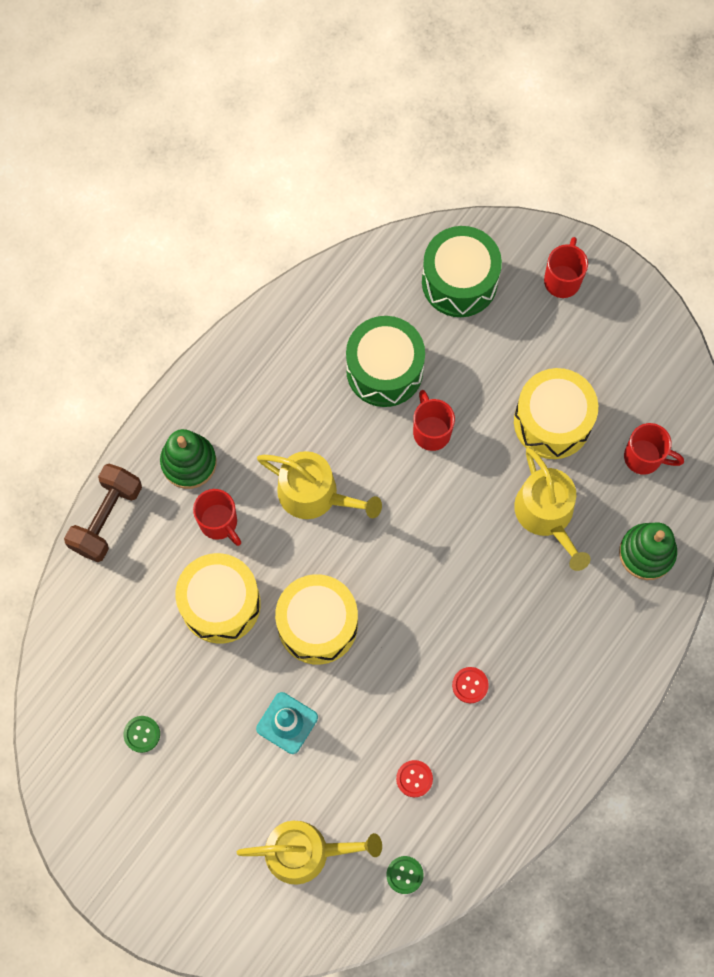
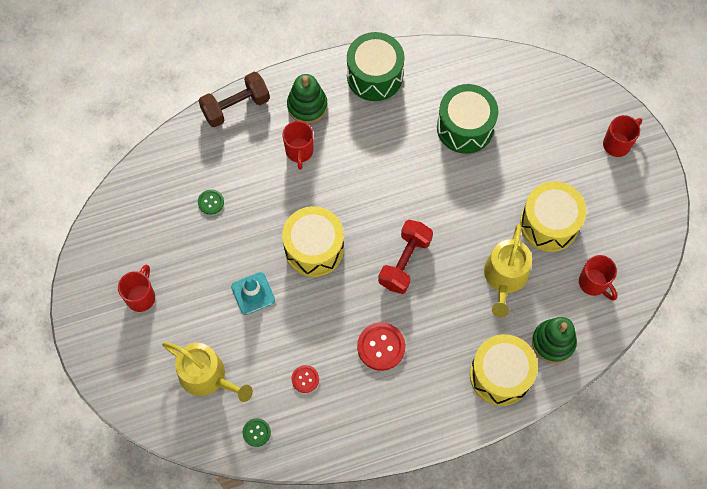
camera: 35 degrees right, 5 degrees down
(142, 734) = (163, 242): green button -> green button (211, 202)
(220, 604) = (265, 198): yellow drum -> yellow drum (500, 375)
(315, 494) = (369, 172): yellow watering can -> none
(428, 571) = (404, 262): none -> red dumbbell
(431, 431) = (468, 181): red mug -> red mug (141, 296)
(459, 281) = (550, 105): green drum -> green drum (374, 76)
(470, 685) = (381, 347): red button -> red button, size x1.76

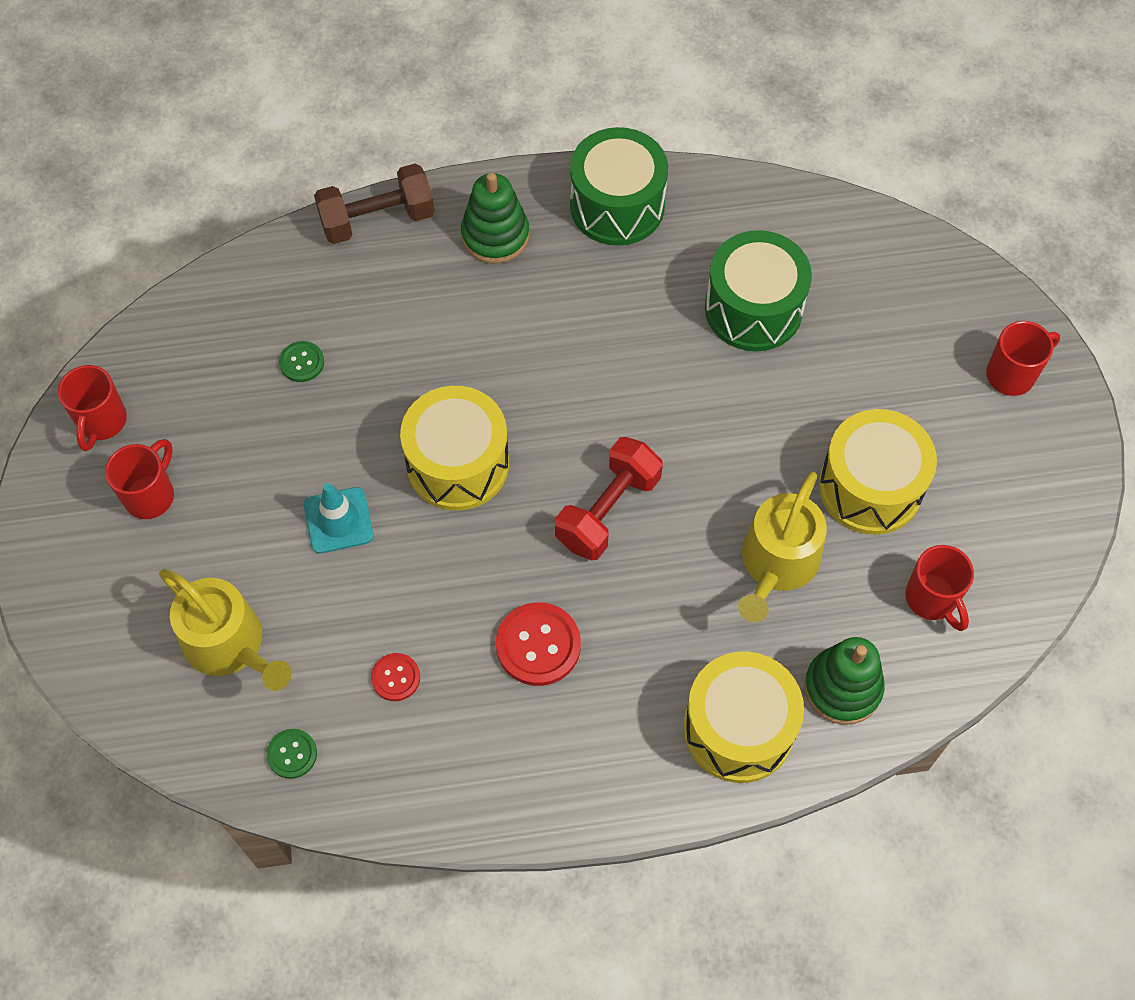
camera: 10 degrees right, 5 degrees down
(299, 152) = (466, 305): red mug -> red mug (102, 422)

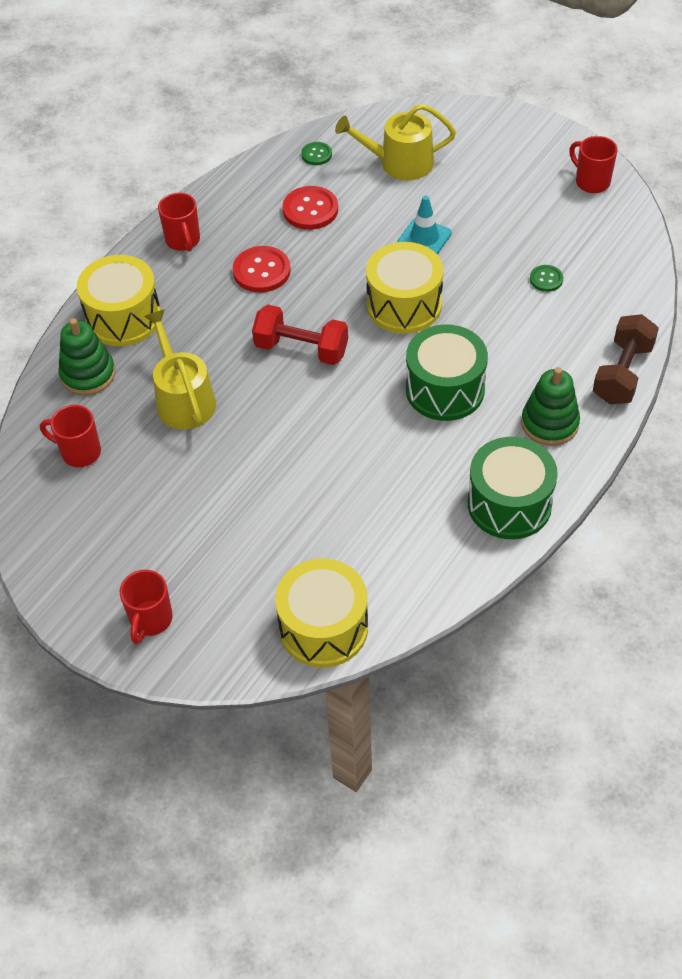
camera: 135 degrees right, 10 degrees down
(151, 495) = (522, 178): red mug -> red mug (183, 241)
(396, 677) = (310, 210): red button -> red button, size x1.76
(608, 510) = (301, 349): red dumbbell -> red dumbbell turned 60 degrees counterclockwise
(753, 309) = (352, 517): green drum -> green drum (445, 389)
(870, 487) = (172, 479): yellow drum -> yellow drum (323, 627)

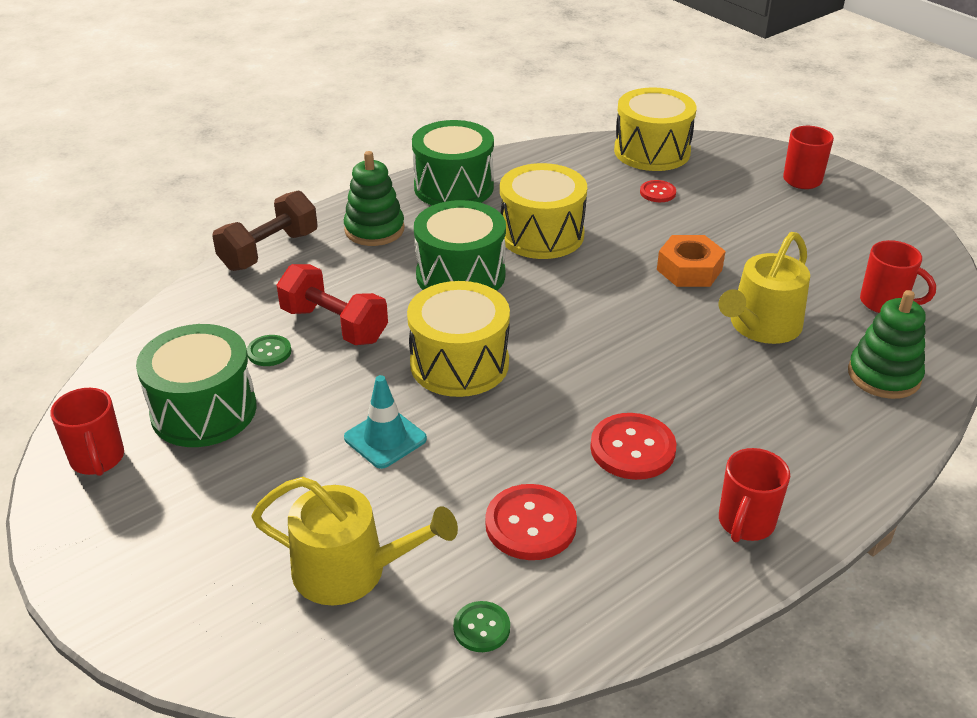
camera: 165 degrees left, 15 degrees down
(123, 317) = (839, 432): yellow drum -> yellow drum (541, 234)
(183, 241) = (745, 523): red mug -> red mug turned 150 degrees counterclockwise
(183, 399) = (761, 326): yellow watering can -> yellow watering can turned 45 degrees clockwise
(251, 448) = (689, 269): none -> orange nut
(301, 349) = (606, 345): red dumbbell -> red dumbbell (334, 325)
(301, 552) = (657, 192): none -> red button
(554, 227) = (204, 410): none -> green drum

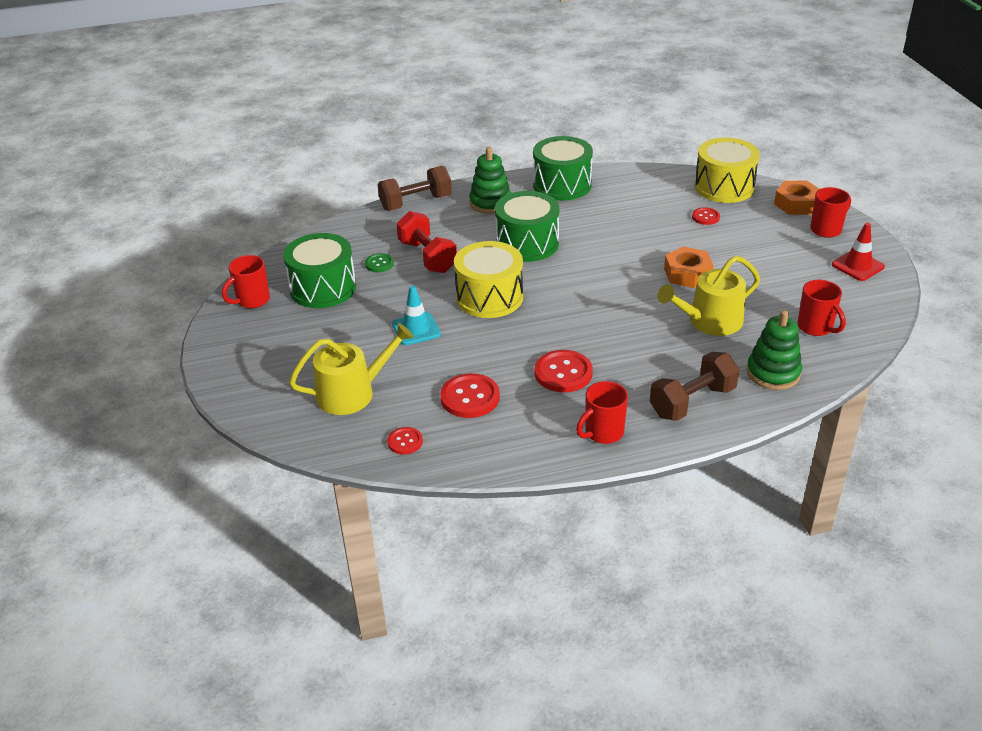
camera: 25 degrees right, 0 degrees up
(98, 460) = (252, 300): red mug -> red mug turned 45 degrees clockwise
(350, 570) = (352, 393): yellow watering can -> yellow watering can turned 60 degrees counterclockwise
(481, 628) = (405, 442): green button -> red button
(541, 234) = (600, 229): yellow drum -> none
(747, 155) = (796, 204): none -> orange nut
(821, 443) = (692, 402): none -> brown dumbbell
(869, 215) = (857, 266): none -> red traffic cone

